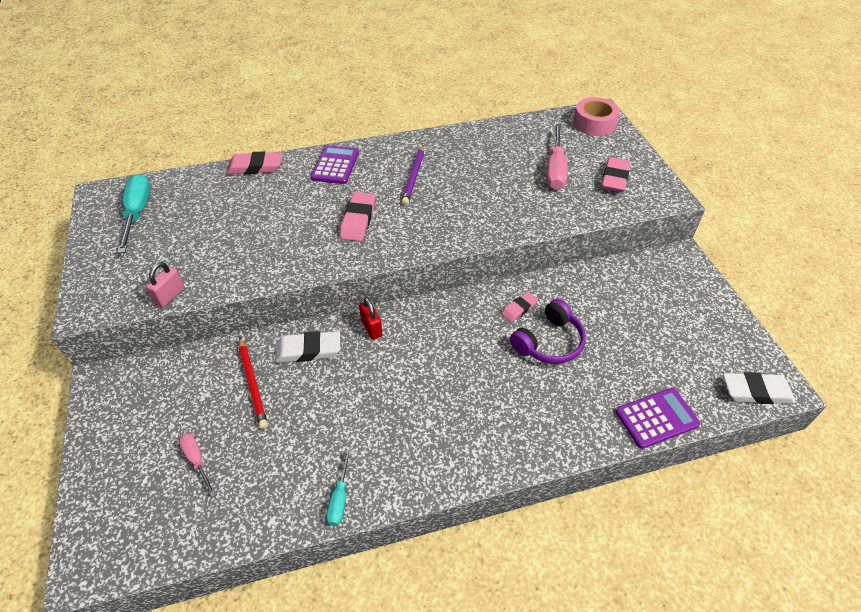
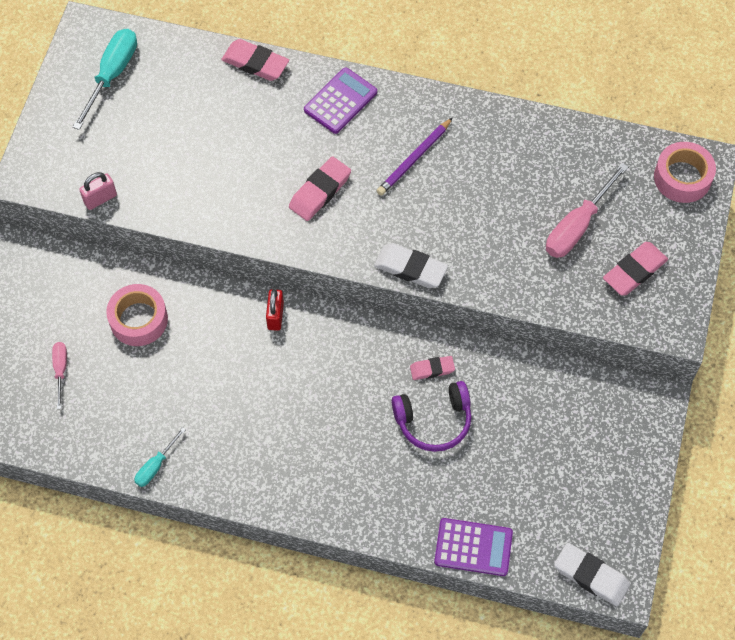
camera: 30 degrees right, 15 degrees up
(252, 383) = (138, 319): red pencil -> pink tape
(308, 350) = (204, 310): white eraser -> white eraser (410, 268)

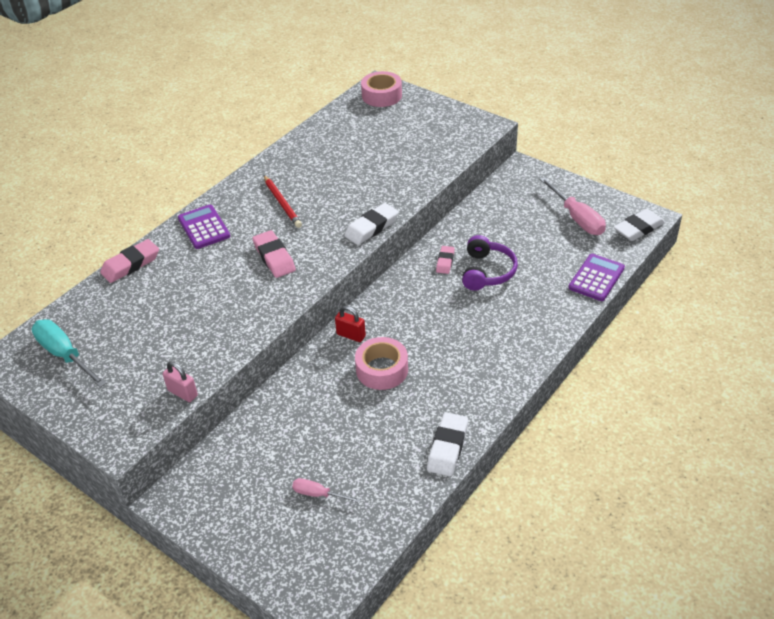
camera: 65 degrees left, 20 degrees down
(100, 199) = (182, 393): pink padlock -> pink padlock turned 45 degrees counterclockwise
(138, 319) = (301, 424): pink tape -> pink tape (382, 369)
(156, 466) = (447, 447): turquoise screwdriver -> white eraser
(414, 159) = (282, 203): purple pencil -> red pencil
(577, 226) = (388, 145): pink screwdriver -> pink screwdriver (577, 218)
(634, 271) = (437, 130): pink eraser -> none

